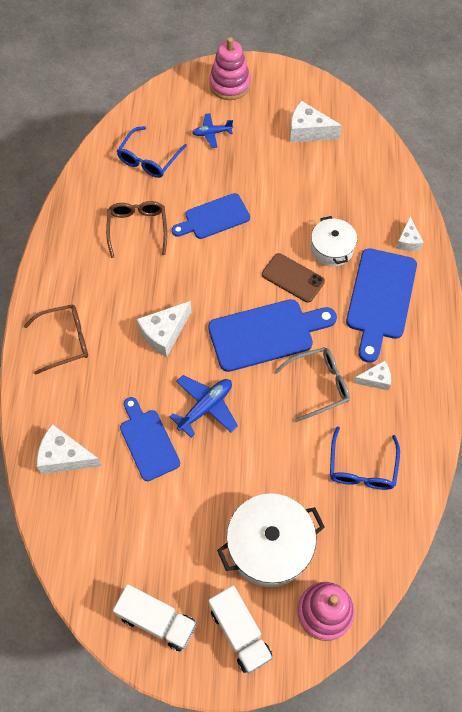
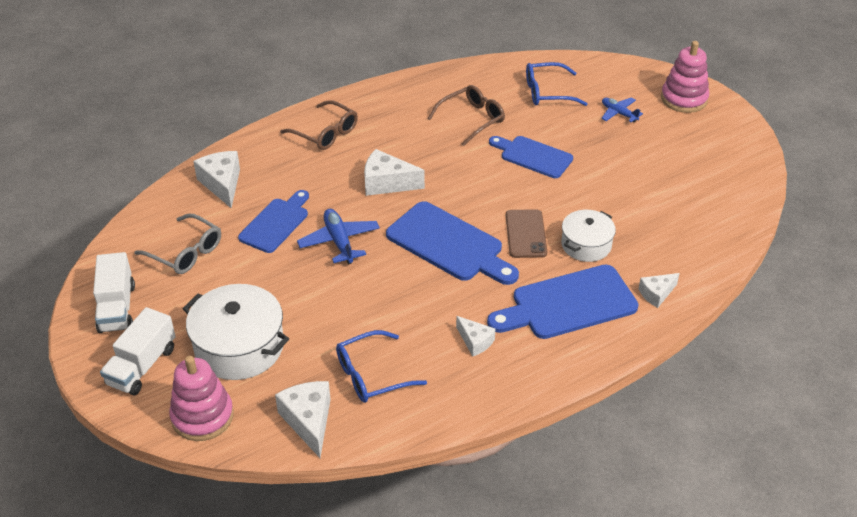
camera: 55 degrees right, 20 degrees down
(205, 407) = (339, 242): blue plane -> blue plane turned 120 degrees counterclockwise
(308, 131) = (697, 169): white cheese -> white cheese (308, 421)
(318, 385) = (430, 304): grey glasses -> grey glasses (185, 252)

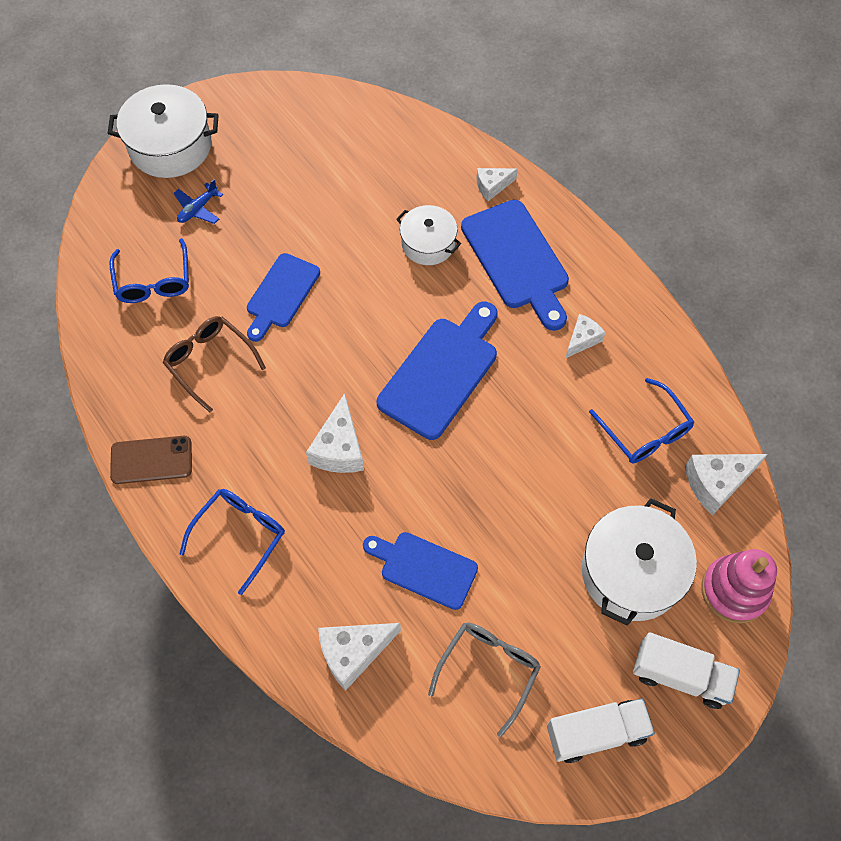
camera: 95 degrees left, 20 degrees up
(325, 133) = (240, 536): brown glasses -> blue glasses
(339, 242) = (449, 489): blue plane -> none
(526, 234) = (417, 299): brown phone -> brown phone (151, 460)
(656, 294) = (492, 186): white cheese -> white cheese turned 105 degrees clockwise
(684, 99) = (170, 146): pink stacking toy -> white pot

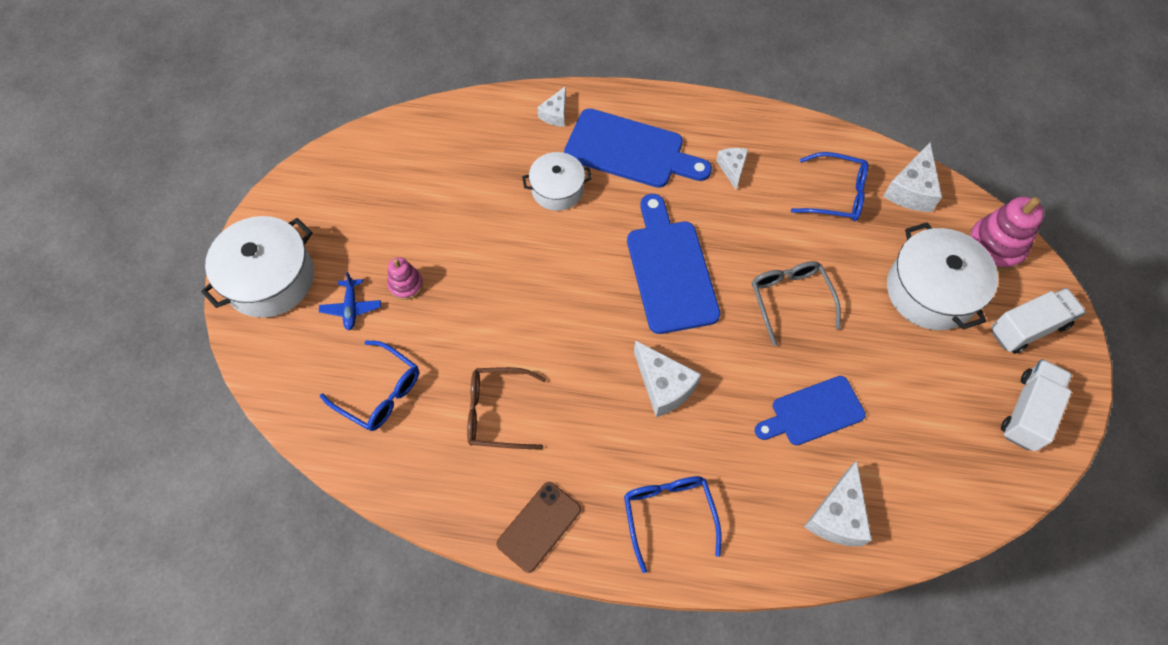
camera: 45 degrees left, 0 degrees up
(248, 223) = (406, 285): none -> pink stacking toy
(281, 294) = (493, 315): blue cutting board -> none
(488, 671) = (927, 438): grey glasses -> grey glasses (790, 300)

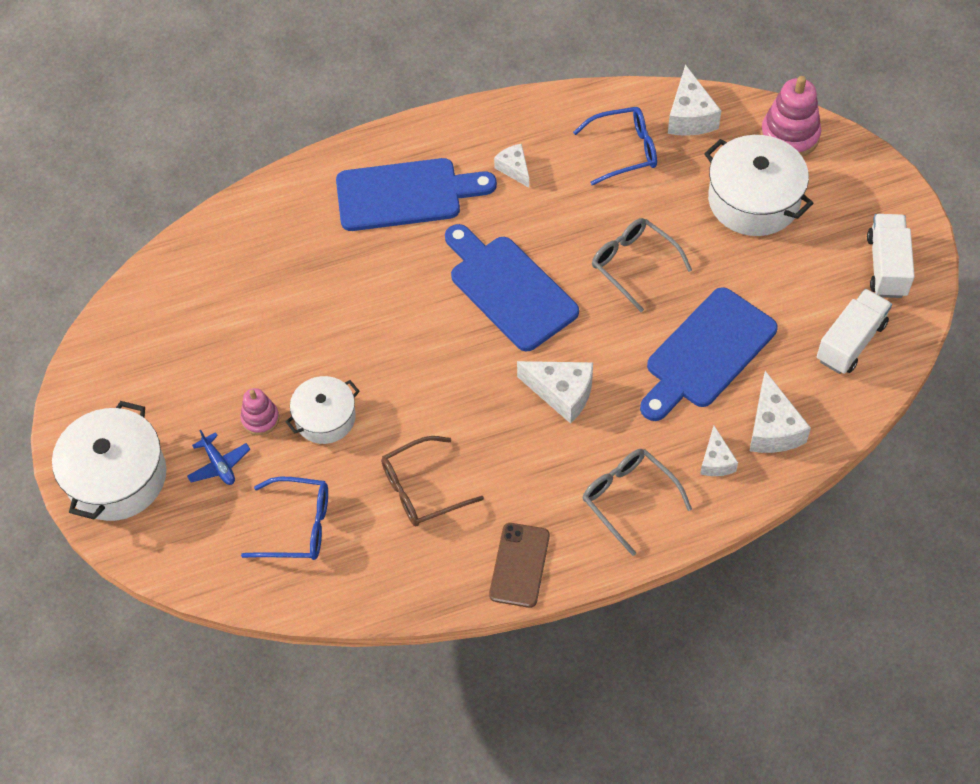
camera: 25 degrees left, 5 degrees down
(555, 114) = (309, 191): white cheese -> white cheese (716, 461)
(557, 189) = (356, 263): white pot -> white pot (325, 418)
(669, 515) = (629, 499): blue glasses -> grey glasses
(813, 412) = (706, 353): blue cutting board -> blue cutting board, size x1.52
(1028, 328) = (852, 195): white truck -> white truck (851, 342)

